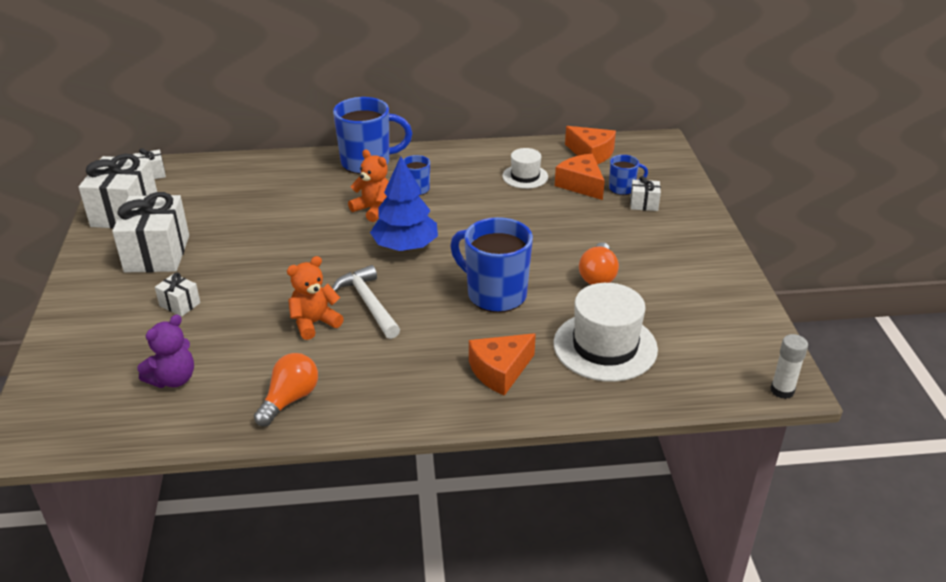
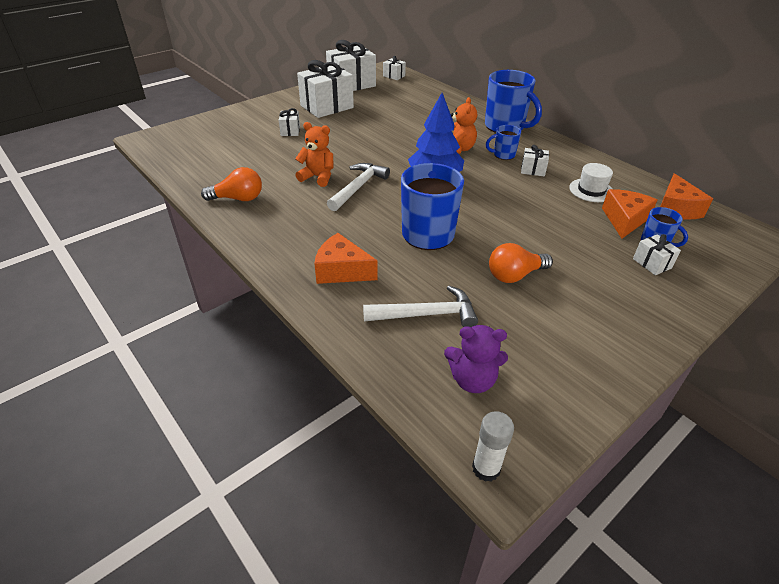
camera: 55 degrees right, 5 degrees up
(173, 379) = (225, 156): purple teddy bear -> purple teddy bear (472, 380)
(461, 188) = (533, 170): none -> white gift
(605, 346) = (426, 314): white hat -> white hammer

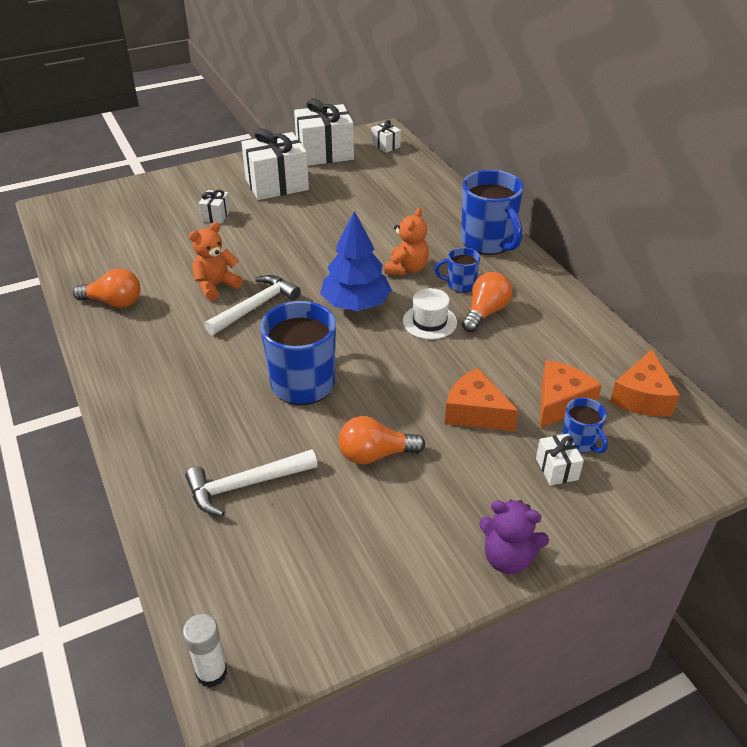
camera: 15 degrees right, 0 degrees up
(318, 177) = (216, 286): orange teddy bear -> orange teddy bear turned 75 degrees counterclockwise
(341, 271) = (181, 414): orange cheese -> orange cheese (475, 413)
(426, 314) = (246, 485): white hammer -> white hammer turned 150 degrees clockwise
(472, 380) = (253, 573): purple teddy bear -> purple teddy bear (508, 558)
(533, 170) = (485, 312): white gift -> orange light bulb
(591, 190) = (544, 353): white hat -> white hat (429, 322)

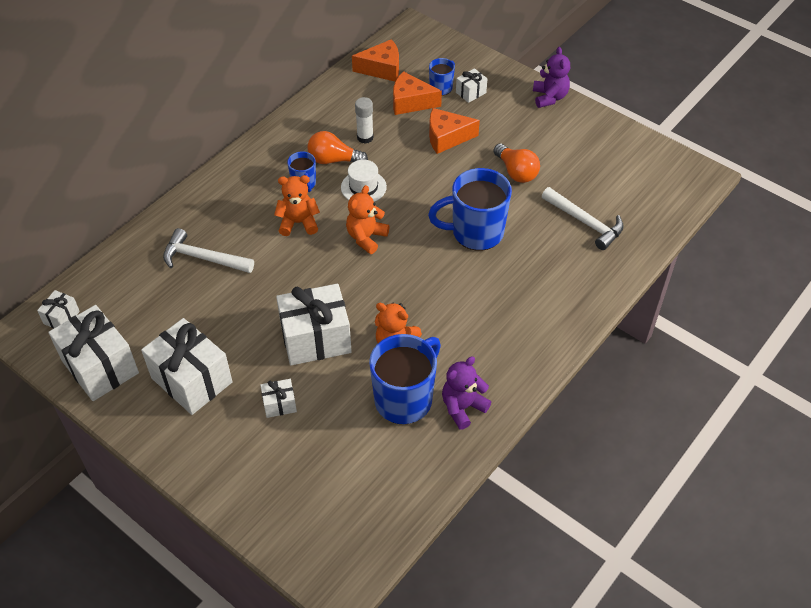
camera: 115 degrees left, 10 degrees up
(114, 302) = (462, 407): orange light bulb -> purple teddy bear
(211, 673) = (703, 182): white glue stick -> white glue stick (365, 137)
(255, 307) = (408, 301): white hammer -> white hammer (203, 258)
(261, 246) = (316, 339): none -> white gift
(356, 304) = (366, 237): blue tree -> orange teddy bear
(475, 413) = (447, 137): orange cheese -> orange cheese turned 75 degrees clockwise
(488, 242) = (230, 183): blue mug -> blue mug (405, 399)

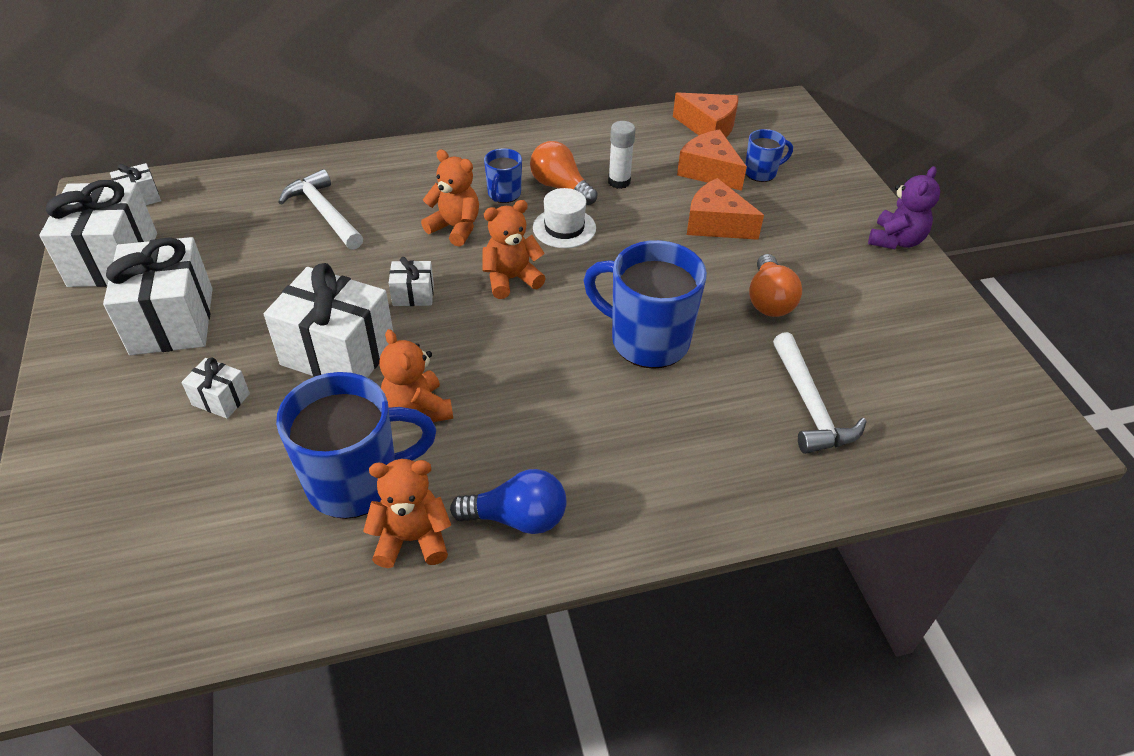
camera: 35 degrees right, 5 degrees down
(462, 407) = (412, 539): purple teddy bear -> orange teddy bear
(471, 92) = (793, 192): white gift -> white gift (413, 295)
(502, 365) = (517, 518): none -> blue light bulb

